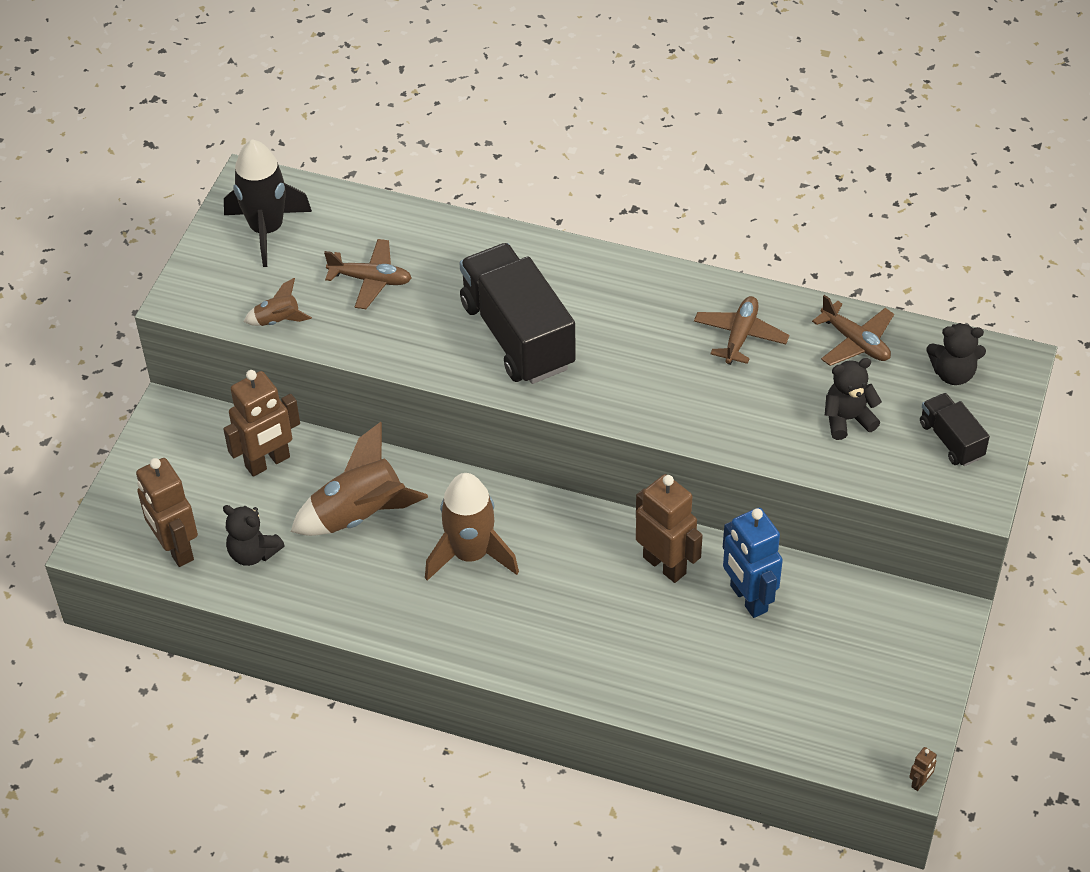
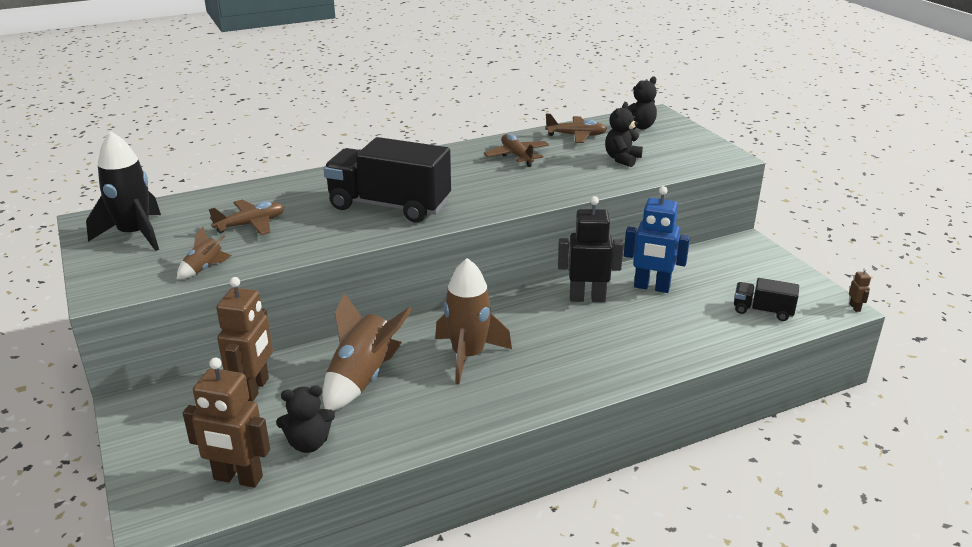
camera: 45 degrees left, 20 degrees down
(665, 565) = (587, 298): brown robot -> black robot
(951, 440) = (680, 145): black truck -> black truck (763, 311)

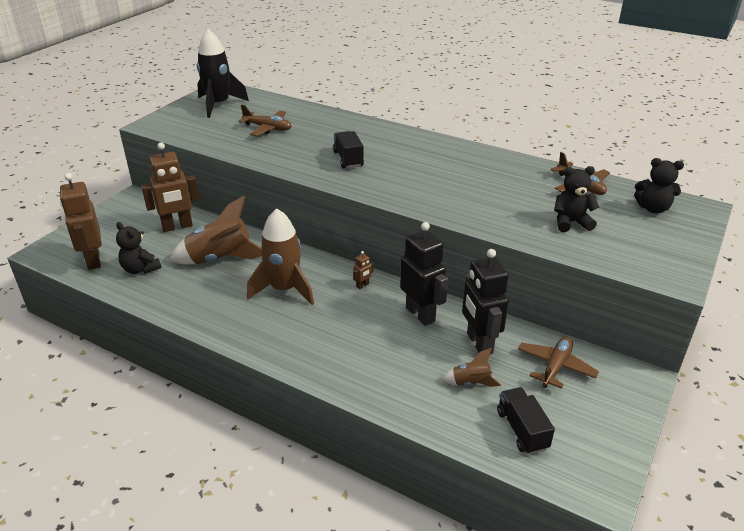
camera: 55 degrees right, 5 degrees up
(204, 268) = (202, 138): brown rocket -> brown rocket (471, 383)
(389, 206) = (348, 159): black truck -> black truck, size x0.49
(517, 156) = (498, 175): brown plane -> brown plane (555, 367)
(651, 287) = (479, 343): blue robot -> black robot
(855, 307) = (612, 503): brown robot -> brown robot (362, 285)

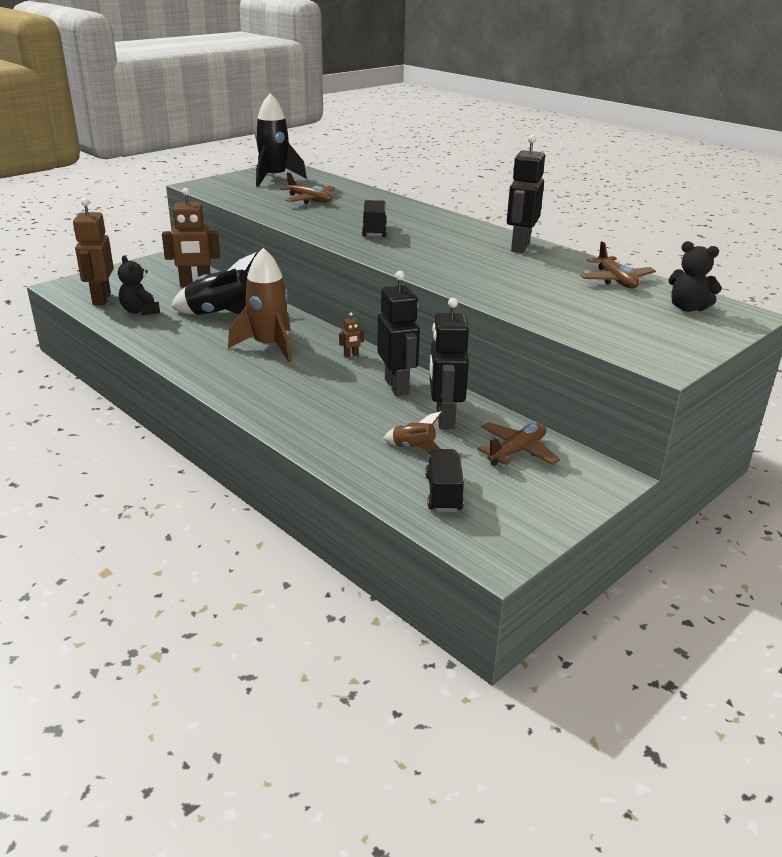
camera: 15 degrees right, 5 degrees down
(220, 259) = (221, 314): brown rocket -> black rocket
(481, 159) = (519, 247): none -> black robot
(571, 222) = (580, 306): black teddy bear -> none

